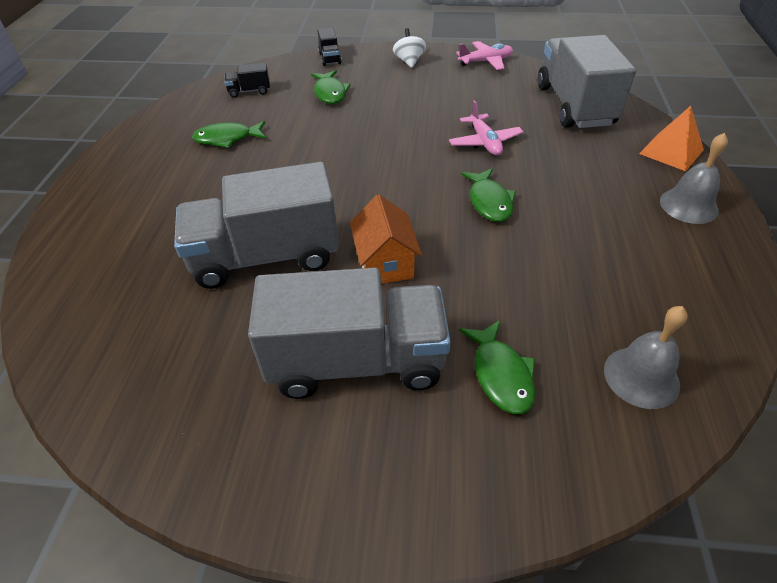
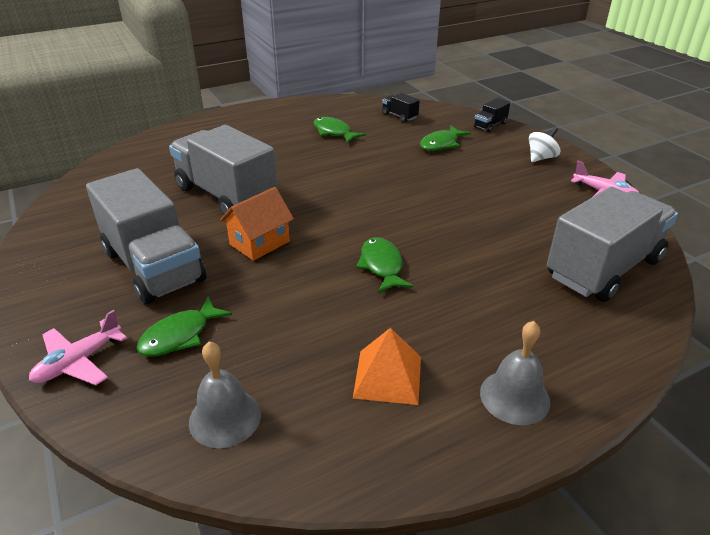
camera: 55 degrees right, 10 degrees down
(484, 142) = (466, 236): pink plane -> pink plane (78, 362)
(489, 202) = (382, 266): green fish -> green fish turned 120 degrees clockwise
(671, 151) = (607, 360): orange pyramid -> orange pyramid (387, 376)

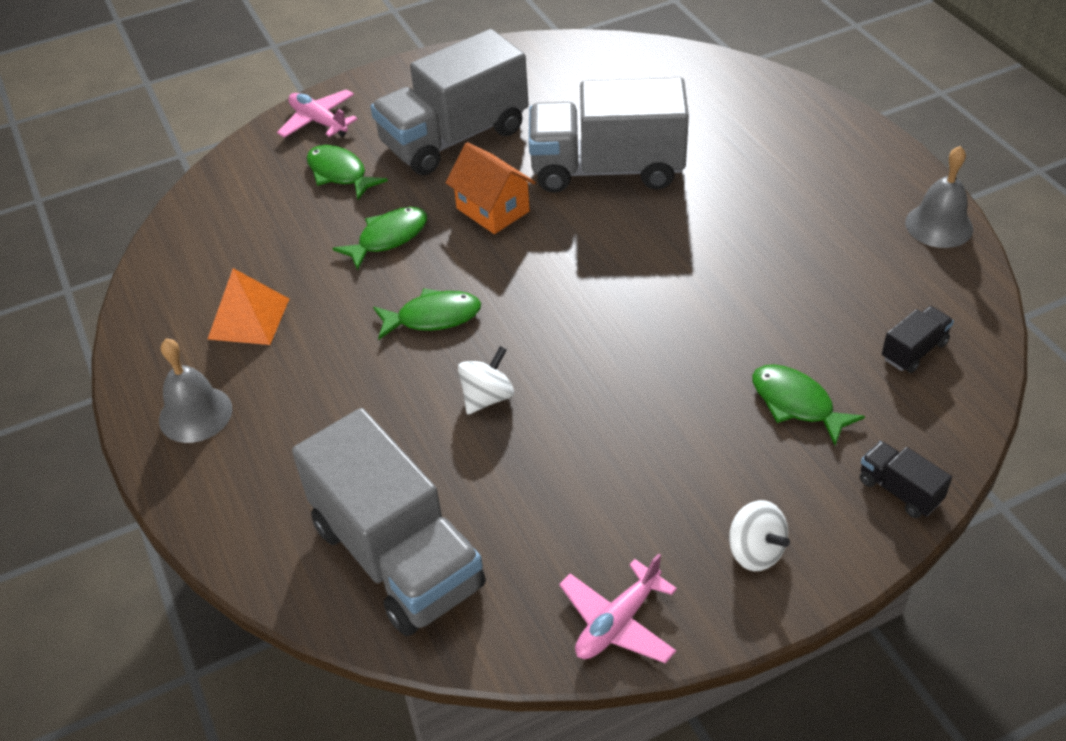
camera: 95 degrees right, 10 degrees up
(225, 418) = (229, 215): grey bell -> grey bell (939, 225)
(226, 195) = (607, 169): grey truck -> grey truck turned 135 degrees counterclockwise
(334, 132) = (823, 263): green fish -> green fish (388, 238)
(458, 238) = (487, 397): none -> white spinning top

